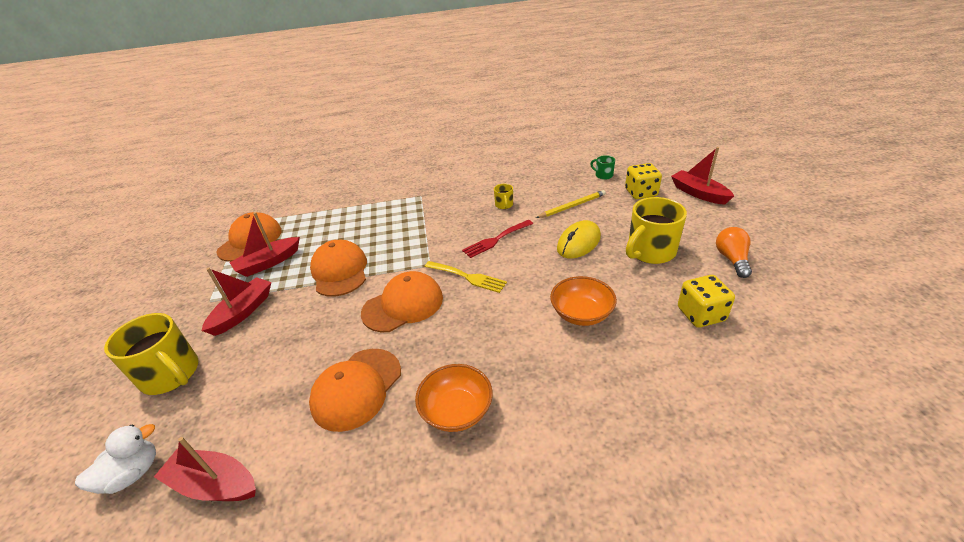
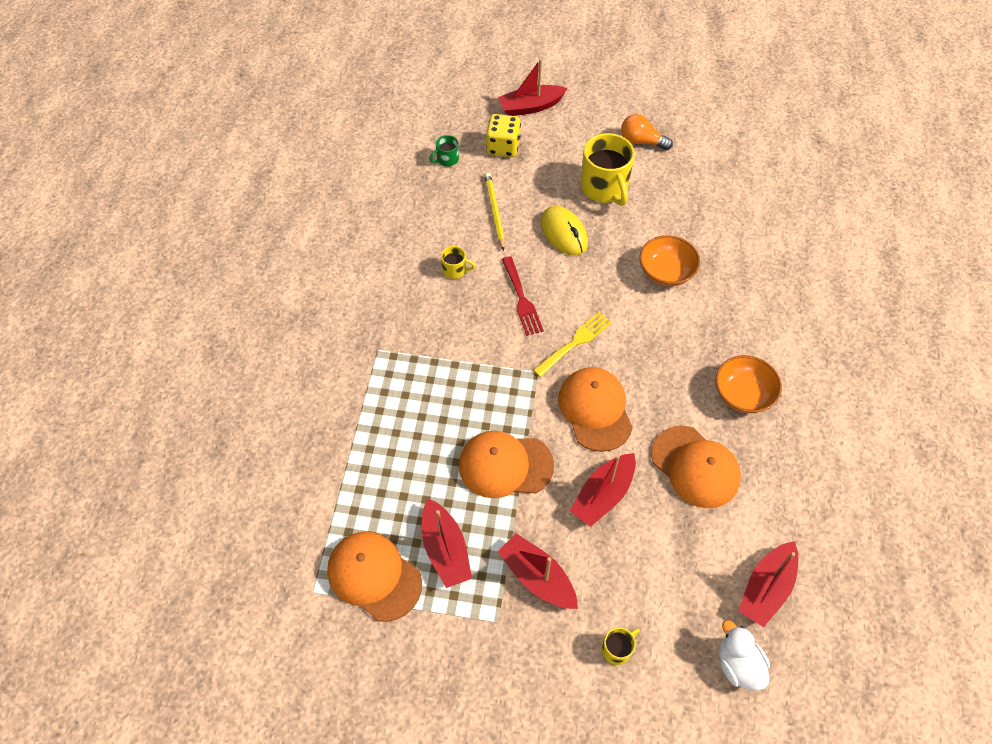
camera: 75 degrees left, 20 degrees up
(171, 374) = (617, 649): yellow mug -> yellow mug, size x0.47
(319, 330) = (603, 495): none -> red boat
(700, 314) = (698, 196): yellow dice -> none

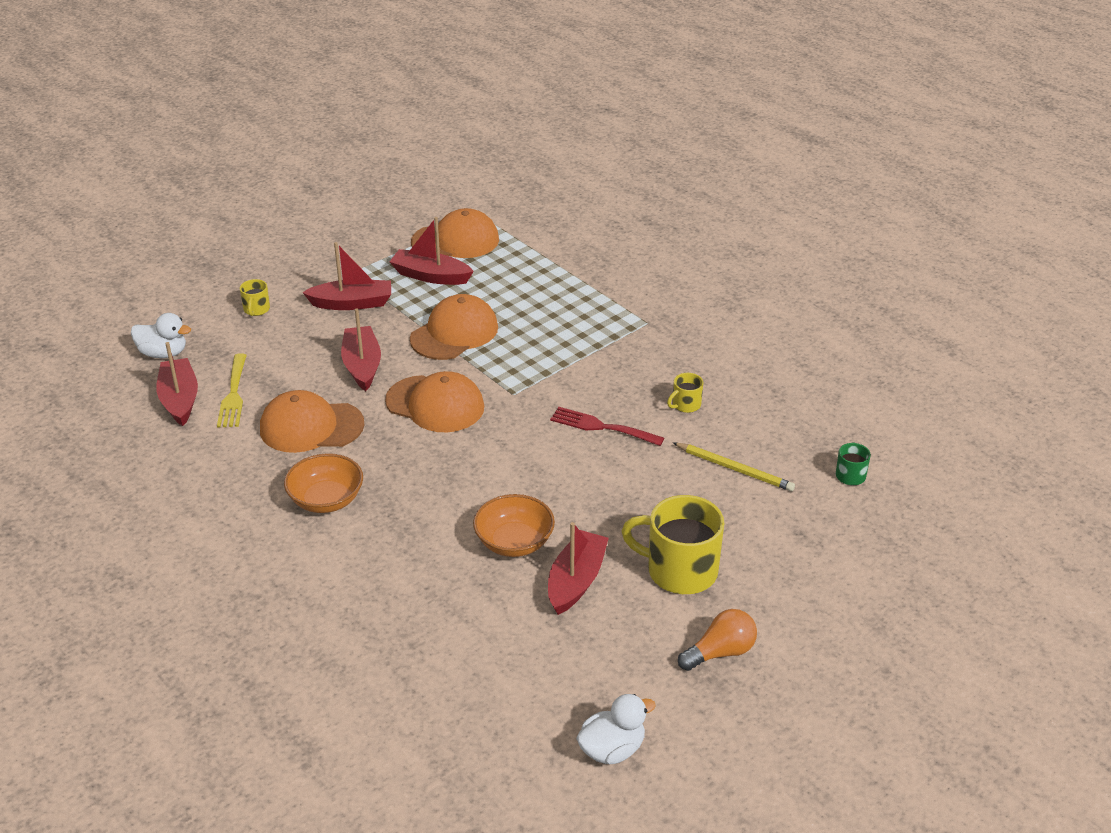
camera: 130 degrees right, 20 degrees down
(503, 147) = (829, 528): yellow dice -> none
(531, 107) = (880, 590): red boat -> red boat (576, 581)
(564, 233) = (650, 501): yellow mouse -> none
(575, 342) = (514, 432): yellow fork -> yellow fork (233, 394)
(743, 145) = (612, 749): none -> white duck

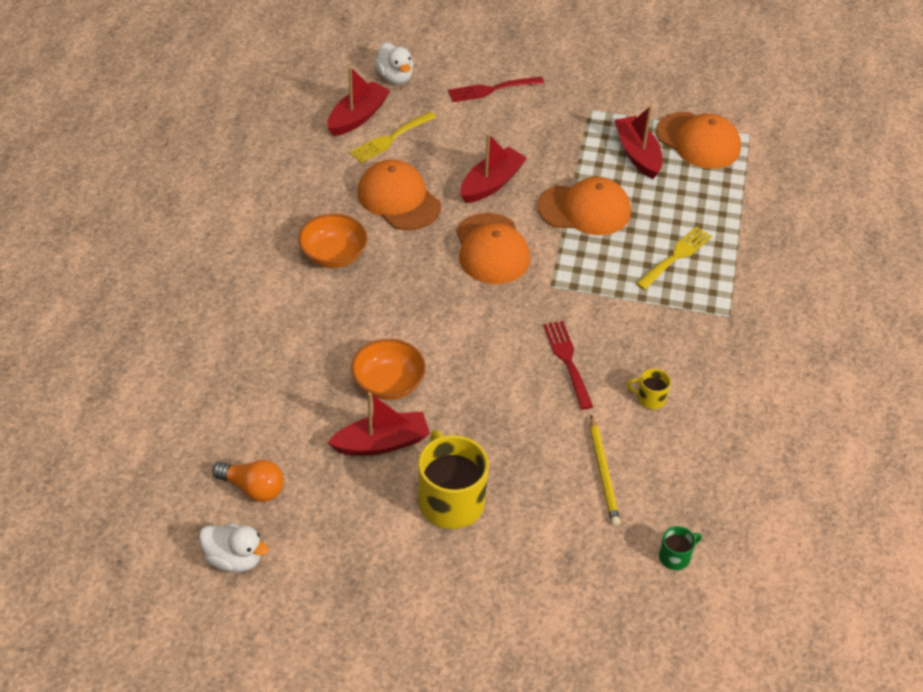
camera: 50 degrees right, 10 degrees up
(256, 309) = (491, 90): yellow mug -> red fork
(352, 303) = (555, 133): red boat -> none
(559, 315) = (676, 256): none -> yellow fork
(720, 652) = (385, 573): orange light bulb -> orange light bulb (253, 488)

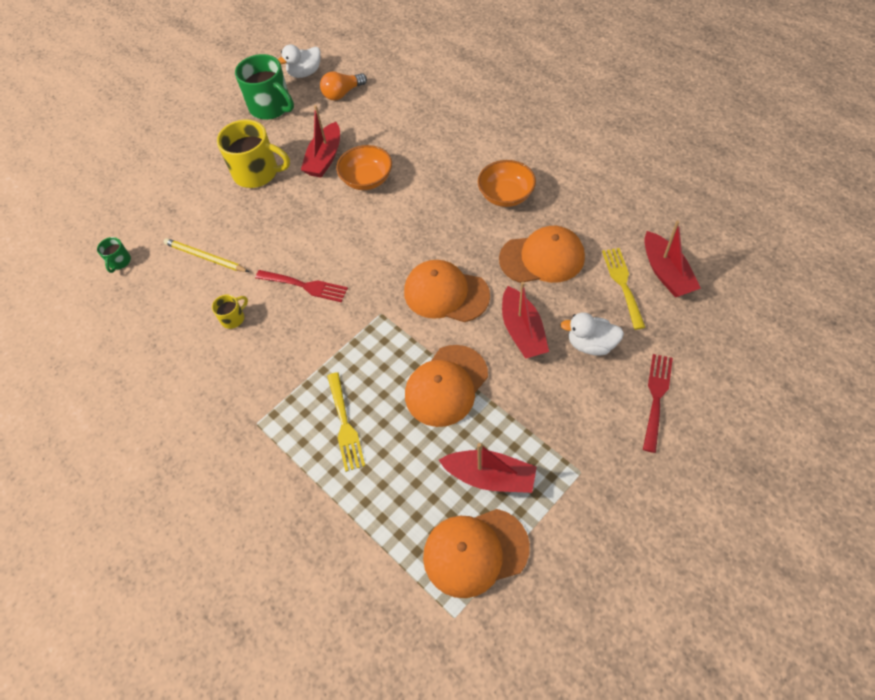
camera: 130 degrees right, 10 degrees up
(326, 559) = (271, 107): none -> green mug
(395, 77) = (713, 325): white duck -> white duck (591, 344)

